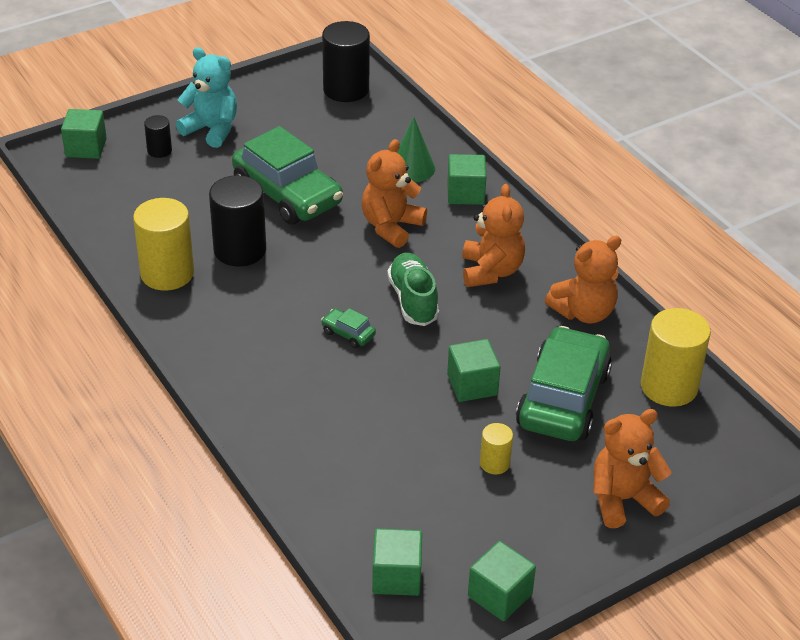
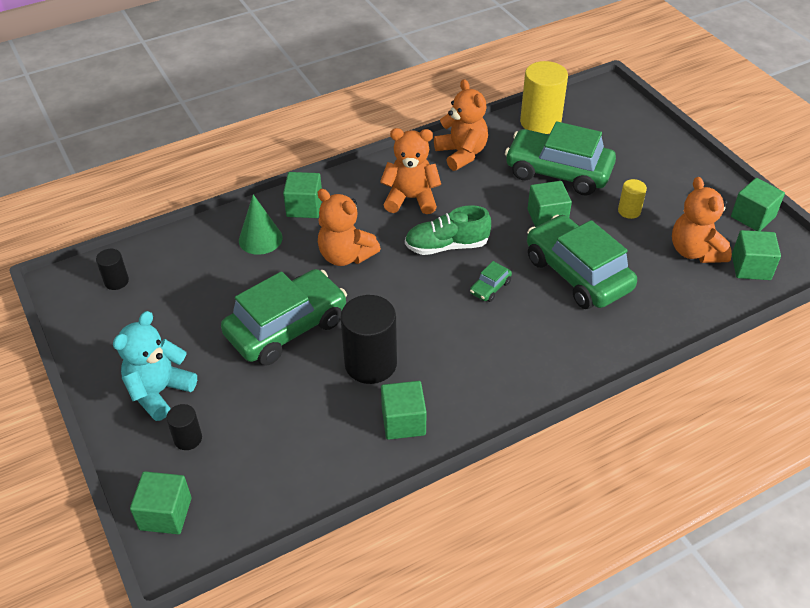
camera: 85 degrees left, 5 degrees up
(167, 273) = (403, 421): yellow cylinder -> green cube
(346, 89) = (116, 281): black cylinder -> black cylinder, size x0.50
(375, 407) = (577, 273): none -> green car
(623, 499) = (652, 154): orange teddy bear -> orange teddy bear (695, 251)

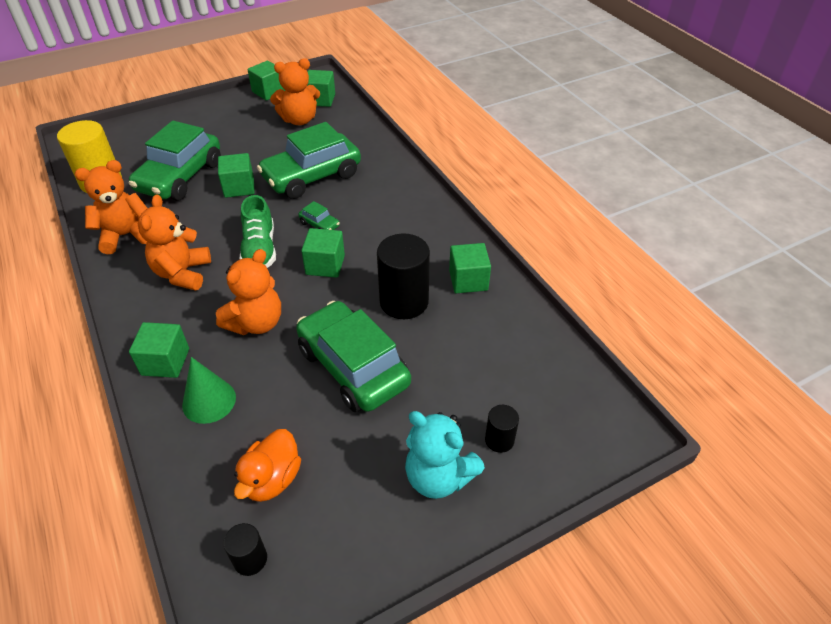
camera: 90 degrees left, 0 degrees up
(165, 514) = (589, 448): green cube -> green cube (325, 265)
(179, 285) = (272, 479): none -> orange duck
(629, 211) = (245, 144): yellow cylinder -> none

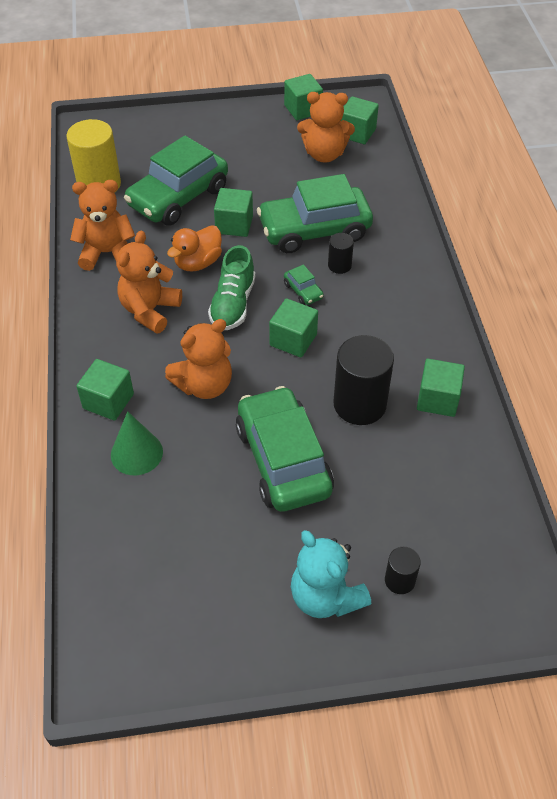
camera: 20 degrees right, 5 degrees up
(250, 559) = (129, 614): black cylinder -> black cylinder (339, 265)
(272, 479) = (170, 547): orange duck -> orange duck (198, 263)

